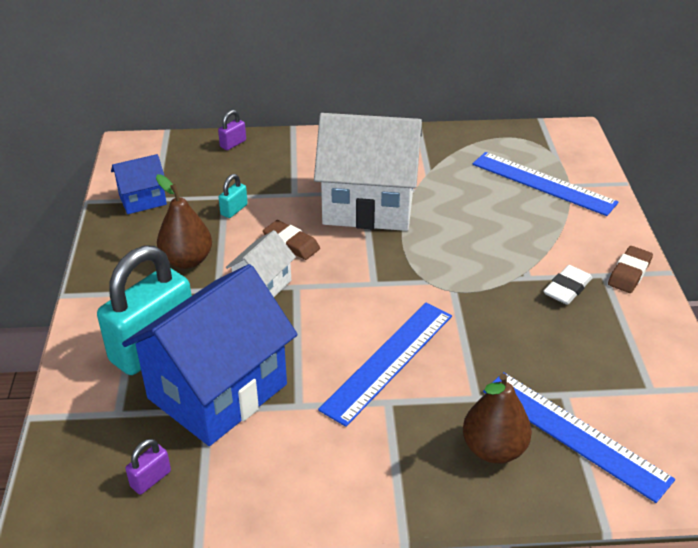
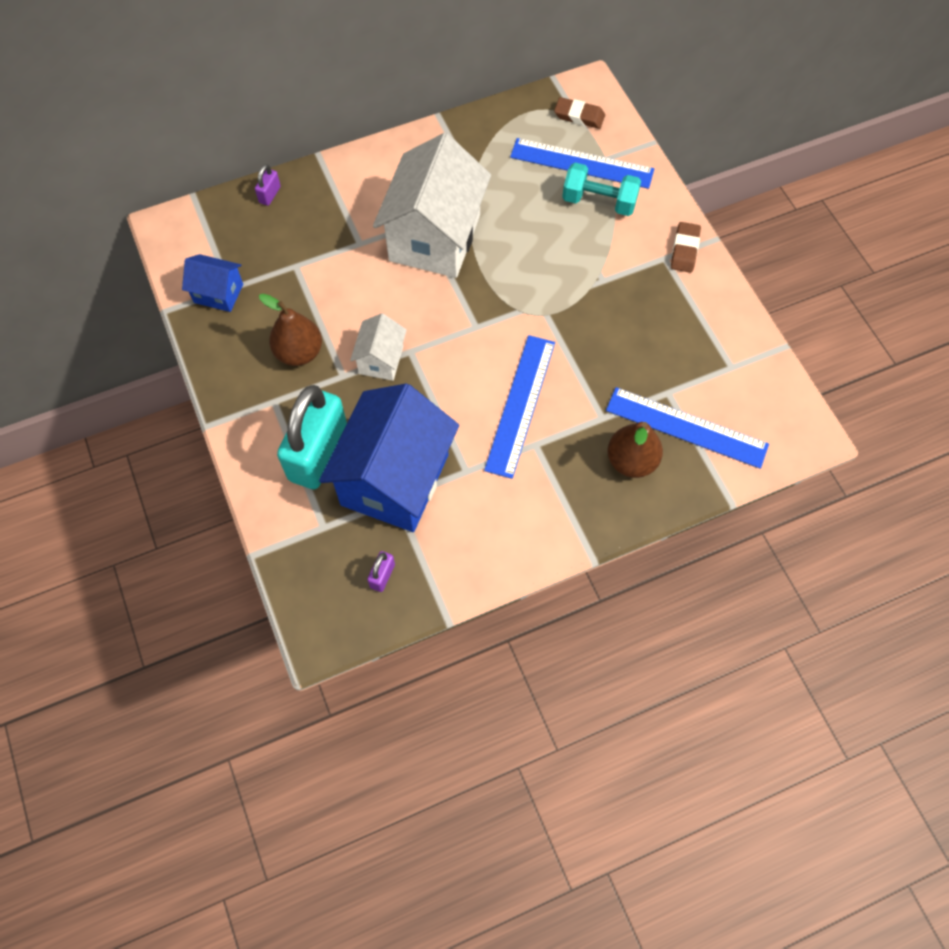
camera: 20 degrees left, 25 degrees up
(142, 200) = (218, 293): blue house -> blue house turned 60 degrees clockwise
(234, 210) = (312, 280): turquoise padlock -> none
(291, 243) = (384, 304): brown eraser -> brown eraser (579, 116)
(368, 205) = (435, 237): white house -> white house turned 60 degrees counterclockwise
(549, 215) = (599, 201): none -> turquoise dumbbell
(567, 288) = (639, 283): white eraser -> none

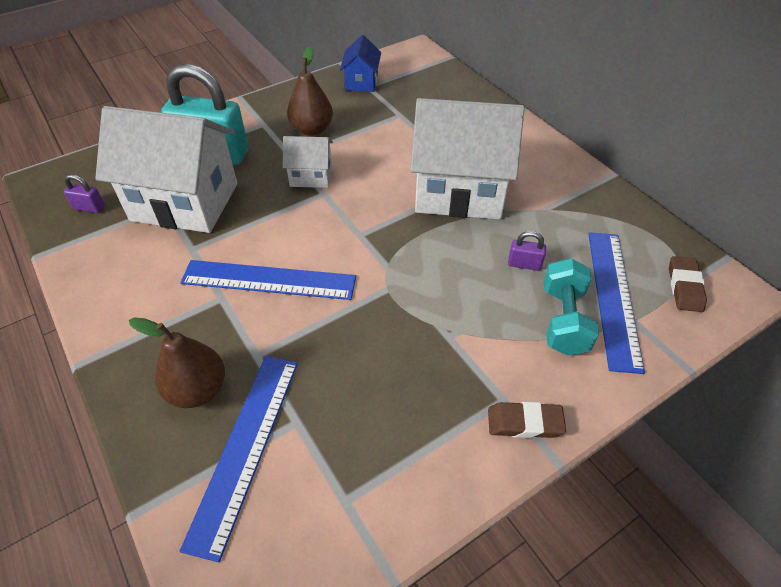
camera: 80 degrees right, 15 degrees down
(270, 195) = (468, 91): purple padlock -> purple padlock (524, 264)
(395, 479) = (185, 202): blue house -> white house

